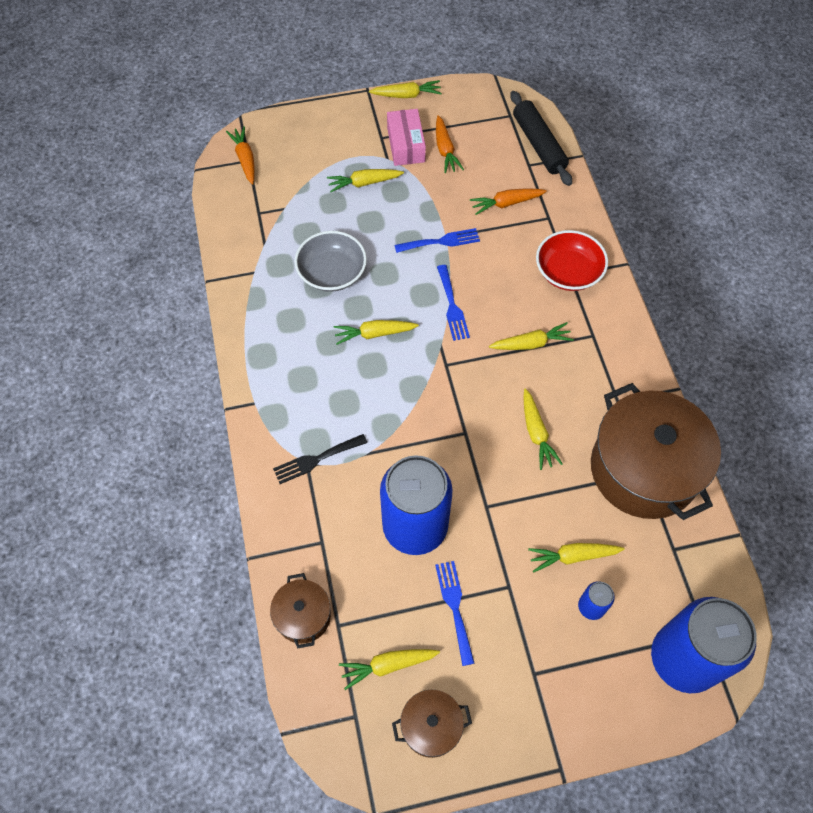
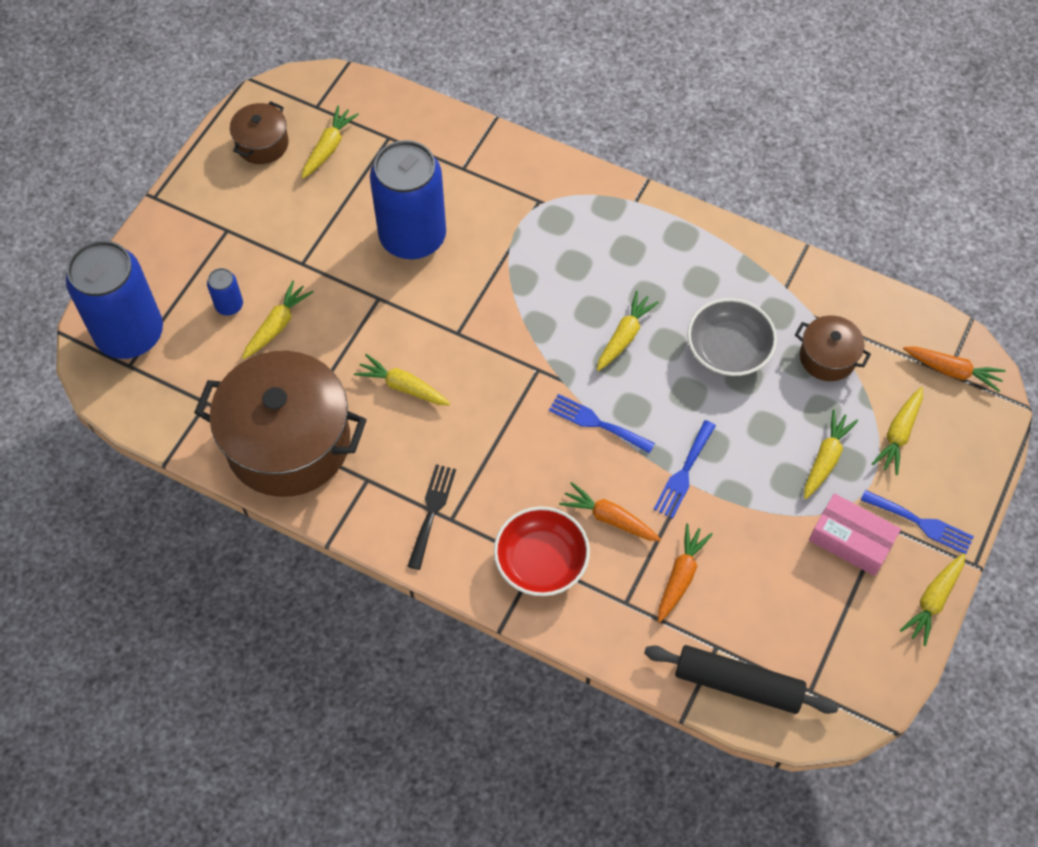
camera: 130 degrees right, 0 degrees up
(303, 616) = (417, 121): brown pot -> brown pot (827, 357)
(316, 459) = (538, 210): black fork -> black fork (432, 511)
(445, 150) = (811, 575): orange carrot -> orange carrot (609, 518)
(454, 607) = (325, 217): blue fork -> blue fork (921, 523)
(531, 343) = (493, 457): yellow carrot -> yellow carrot (899, 434)

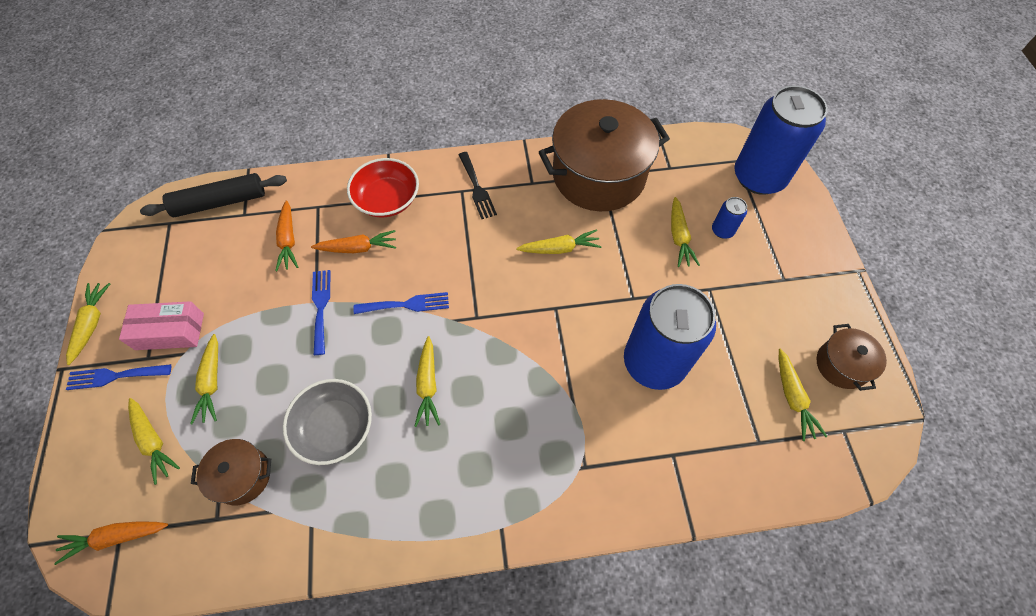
camera: 145 degrees right, 0 degrees up
(899, 434) = (153, 441): yellow carrot -> yellow carrot turned 150 degrees clockwise

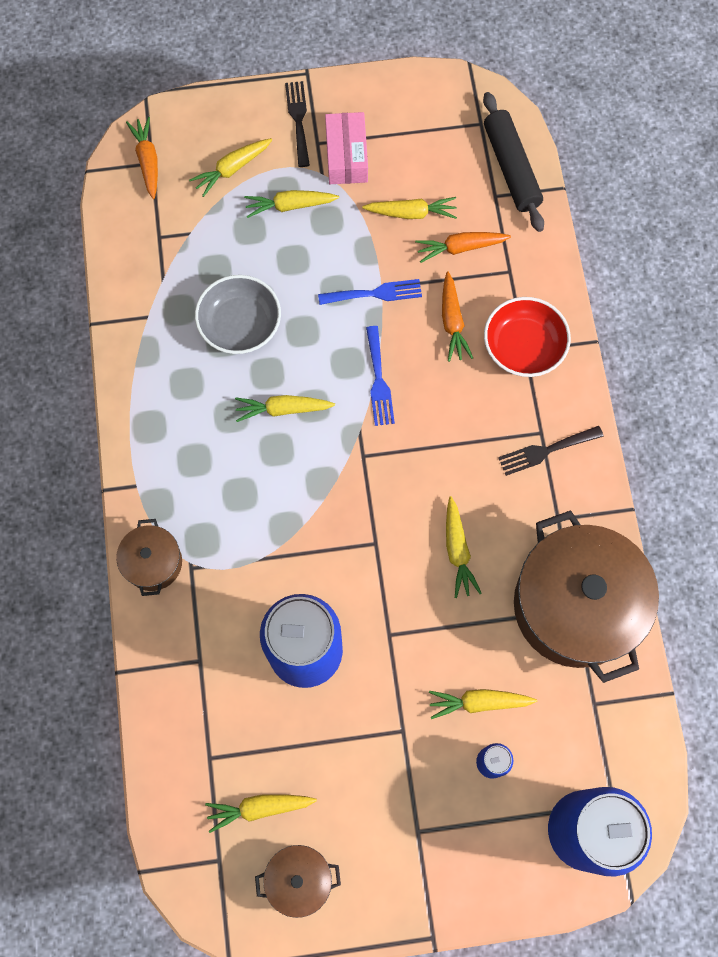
camera: 90 degrees right, 10 degrees up
(91, 324) = (355, 84): yellow carrot -> yellow carrot (411, 213)
(114, 376) = (298, 119): blue fork -> black fork
(242, 476) = (196, 251): brown pot -> brown pot (153, 563)

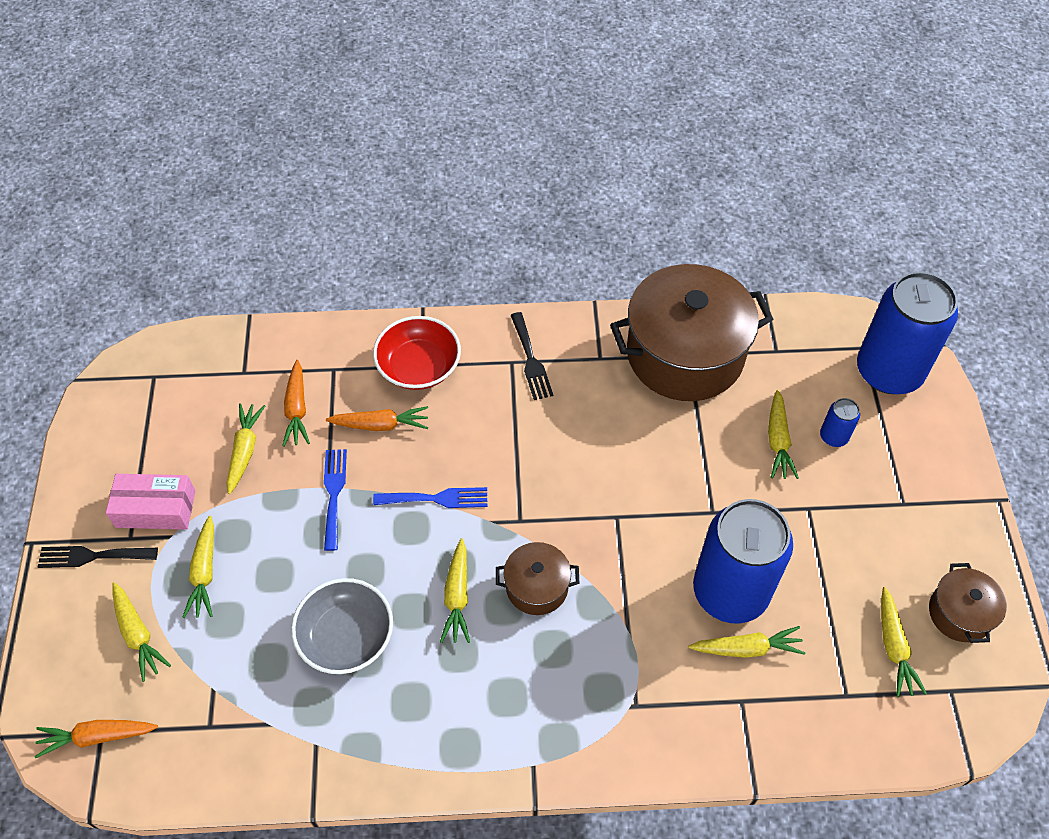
camera: 85 degrees left, 15 degrees down
(153, 563) = (628, 748): brown pot -> brown pot (537, 587)
(457, 550) = (627, 444): yellow carrot -> yellow carrot (746, 648)
(511, 168) = (215, 355): black rolling pin -> none

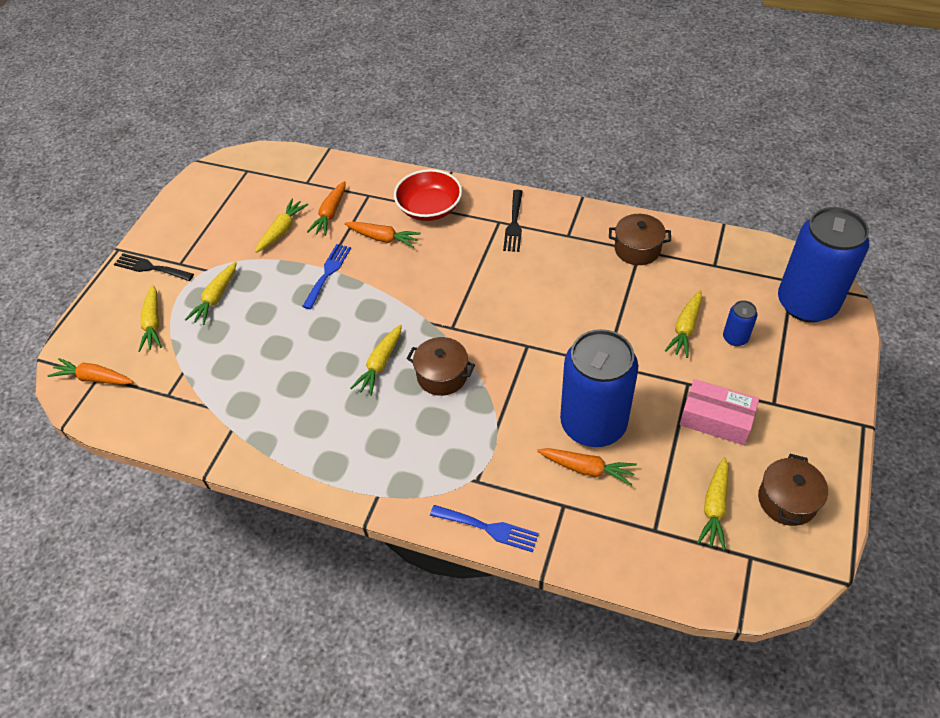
camera: 25 degrees right, 5 degrees down
(155, 509) = (205, 250): pink box -> pink box (716, 419)
(346, 636) = (288, 366): grey bowl -> none
(437, 498) = (398, 296): blue fork -> blue fork (489, 528)
(685, 354) = (637, 249): brown pot -> brown pot, size x0.47
(746, 648) = (586, 468): yellow carrot -> orange carrot

